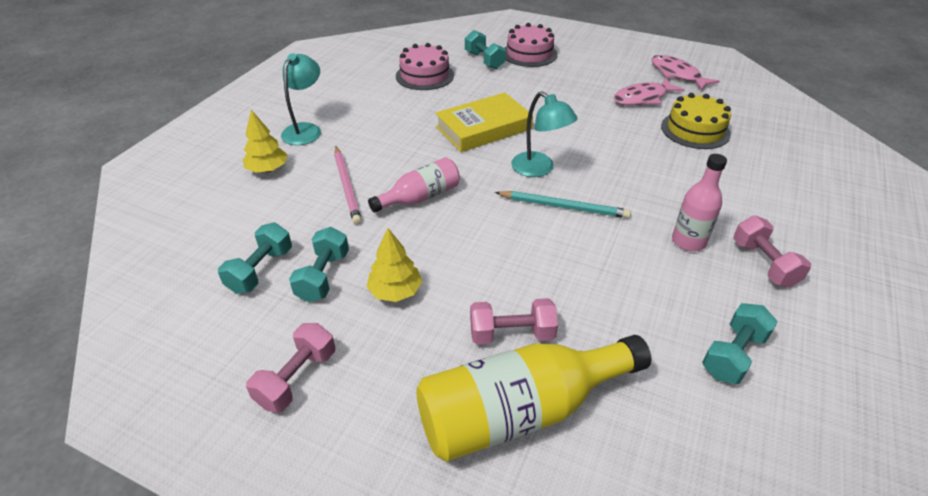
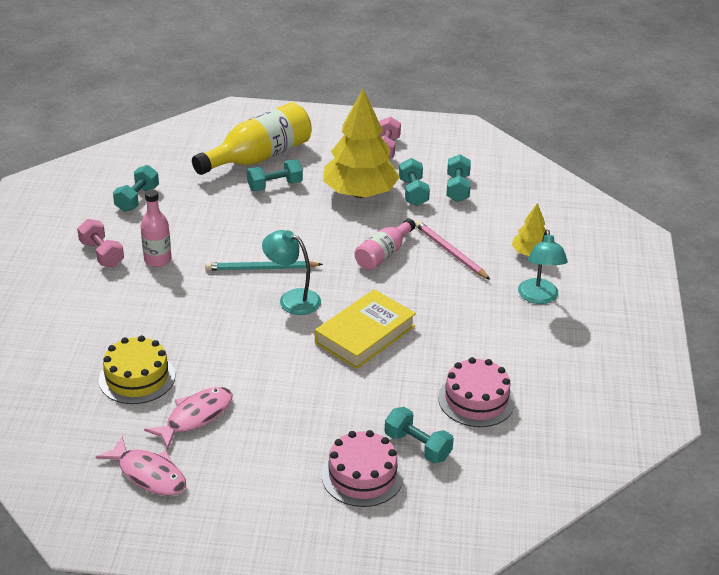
camera: 160 degrees right, 5 degrees down
(395, 291) = (359, 193): yellow tree -> yellow tree, size x2.05
(511, 334) = (275, 186): pink dumbbell -> turquoise dumbbell

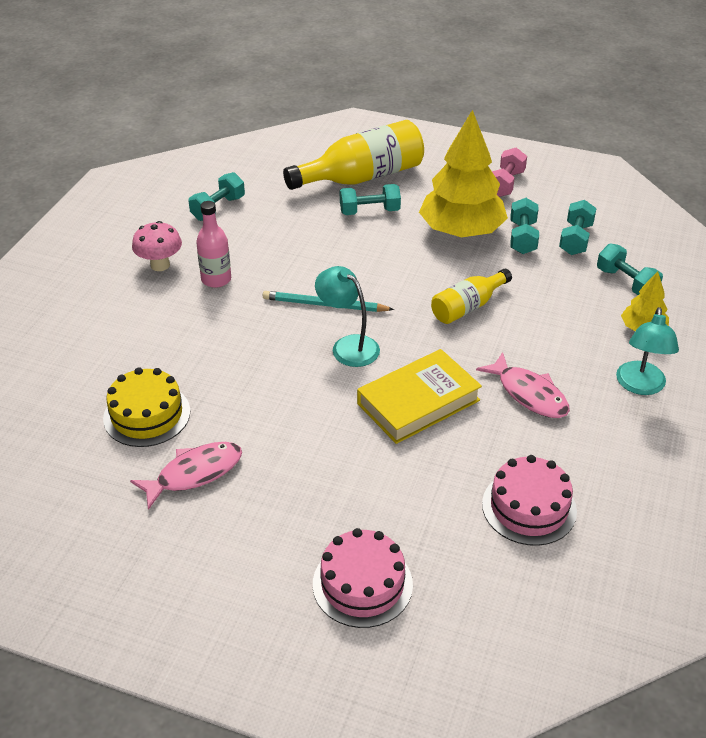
camera: 15 degrees right, 5 degrees up
(102, 254) = (160, 265): pink dumbbell -> pink mushroom
(148, 474) = (118, 537): pink fish -> pink fish (529, 394)
(383, 254) = (467, 307): pink bottle -> yellow bottle
(417, 446) = (440, 557): turquoise dumbbell -> turquoise dumbbell (626, 282)
(450, 252) = (546, 314): pink pencil -> none

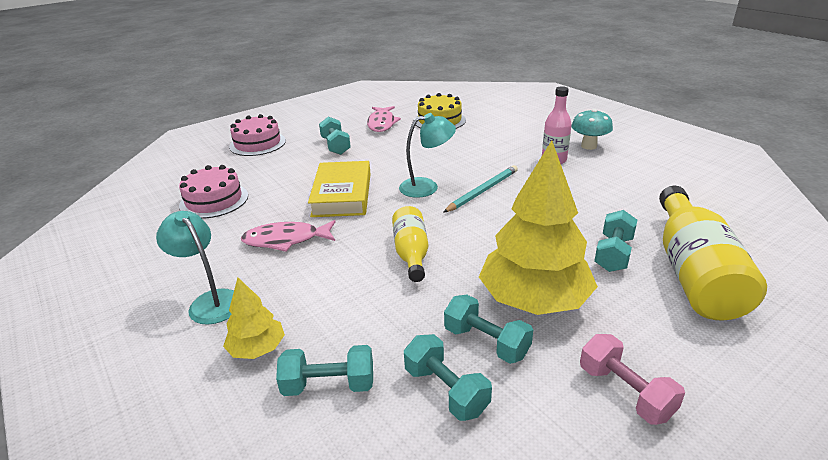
camera: 125 degrees right, 10 degrees down
(160, 265) = (589, 146): pink mushroom -> turquoise mushroom
(218, 208) = (662, 181): turquoise dumbbell -> turquoise dumbbell (335, 146)

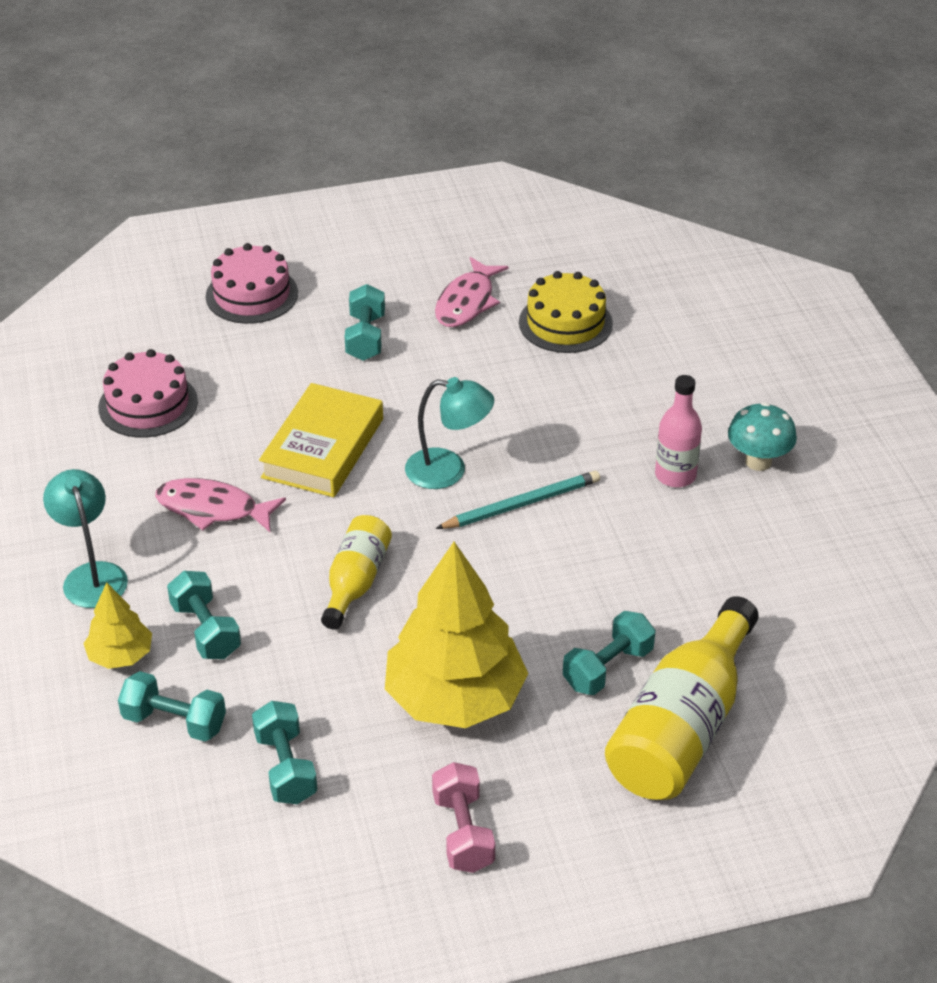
camera: 20 degrees right, 10 degrees up
(486, 342) = (363, 731): turquoise dumbbell -> turquoise dumbbell (206, 630)

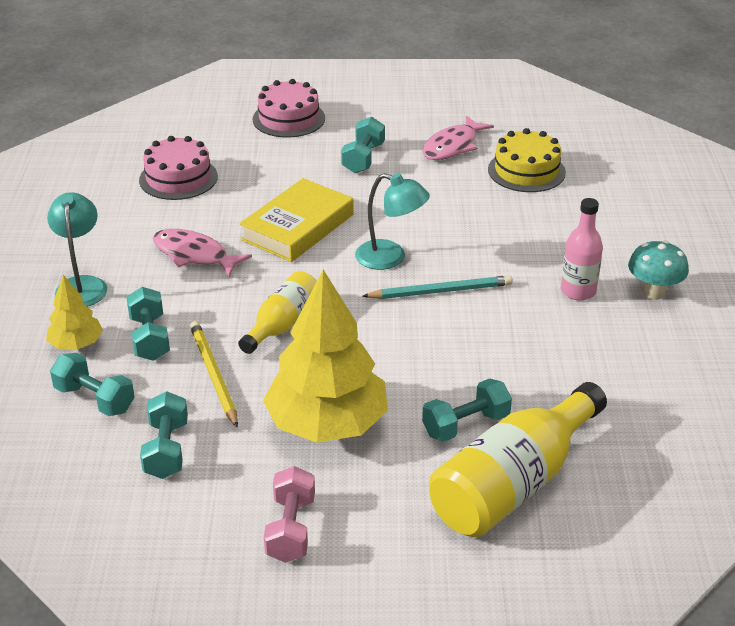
camera: 15 degrees right, 5 degrees down
(301, 663) = (213, 375): none -> yellow pencil

